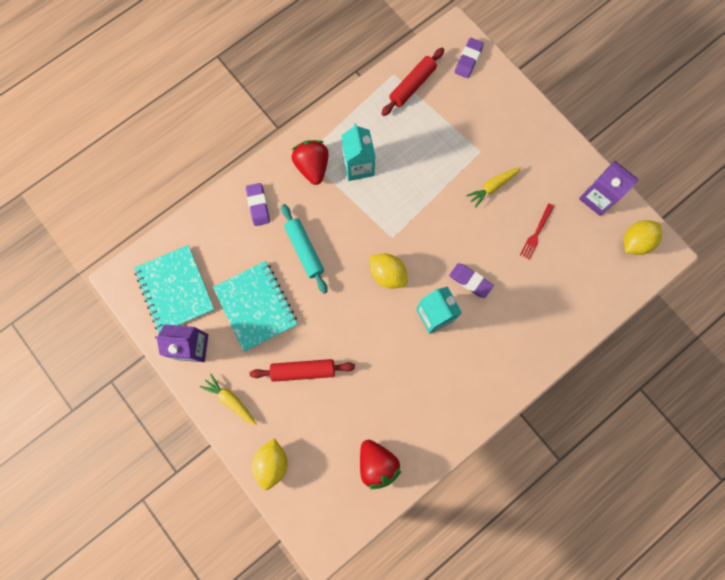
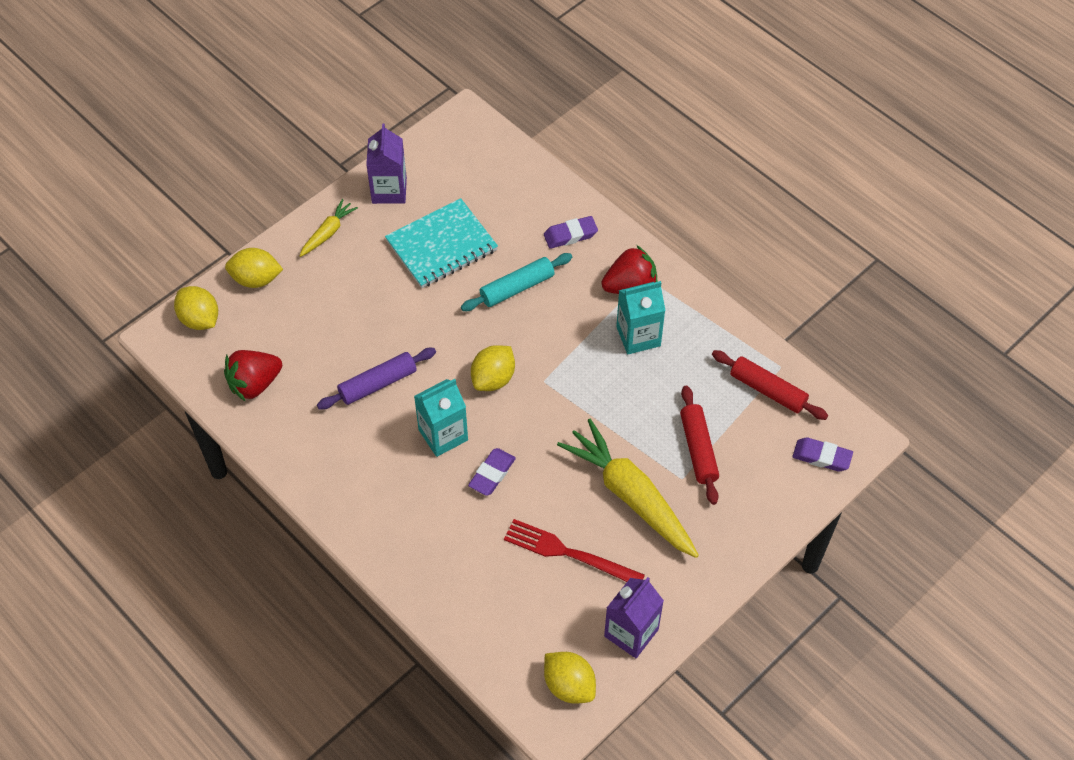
camera: 85 degrees right, 20 degrees down
(175, 289) = (456, 166): turquoise notebook -> none
(303, 371) = (365, 299): red rolling pin -> red rolling pin (698, 449)
(308, 512) = (200, 319): none -> yellow lemon
(385, 363) = (378, 384): none -> purple rolling pin
(492, 187) = (630, 495): yellow carrot -> yellow carrot, size x2.06
(536, 233) = (568, 553): red fork -> red fork, size x1.65

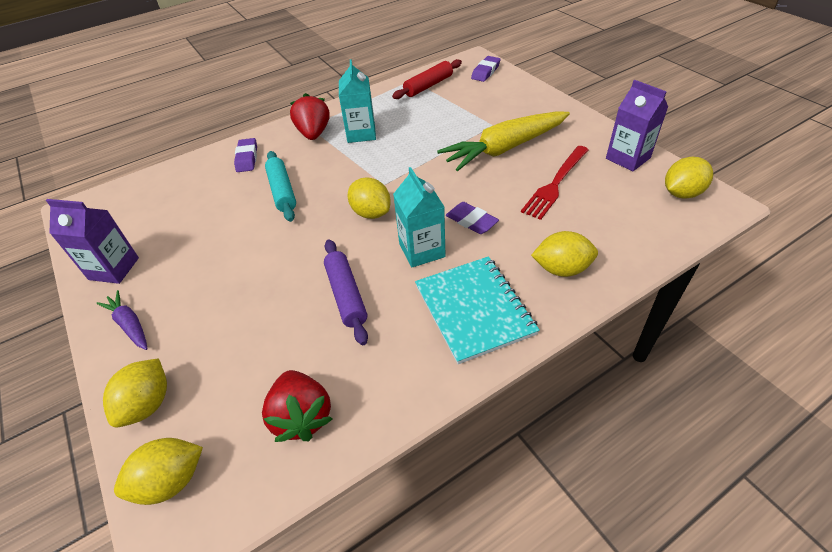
camera: 75 degrees left, 10 degrees down
(328, 232) = (130, 325): yellow carrot -> purple carrot
(432, 560) = (561, 269): none -> yellow lemon
(441, 245) = (207, 235): turquoise notebook -> turquoise notebook (474, 310)
(698, 449) = (469, 116): red rolling pin -> none

